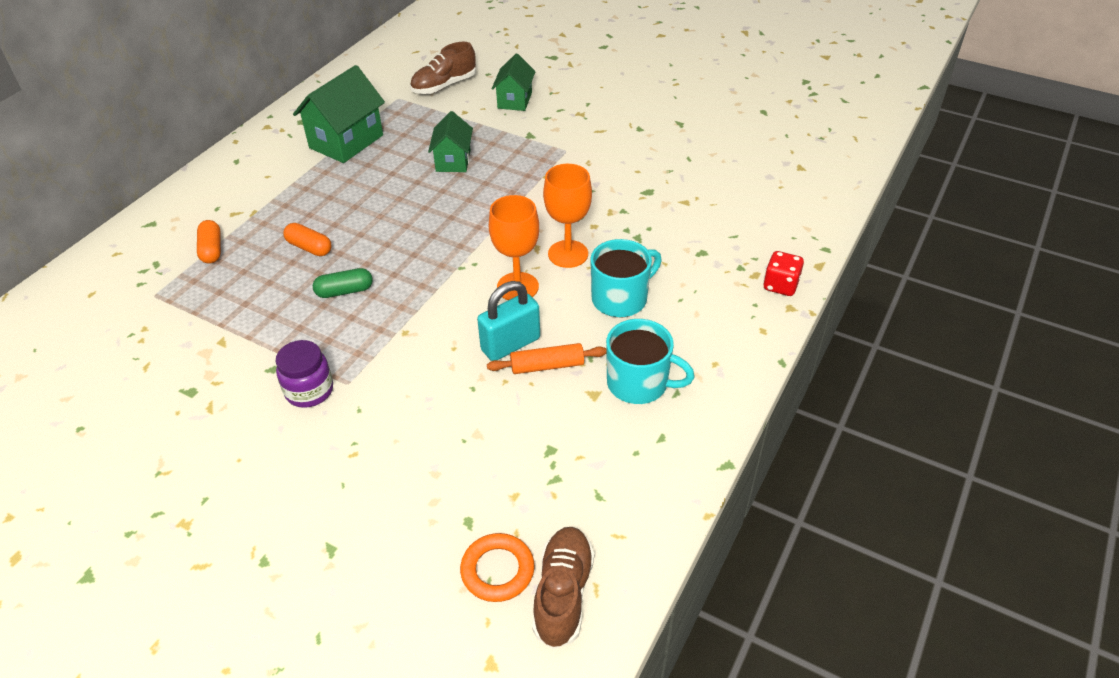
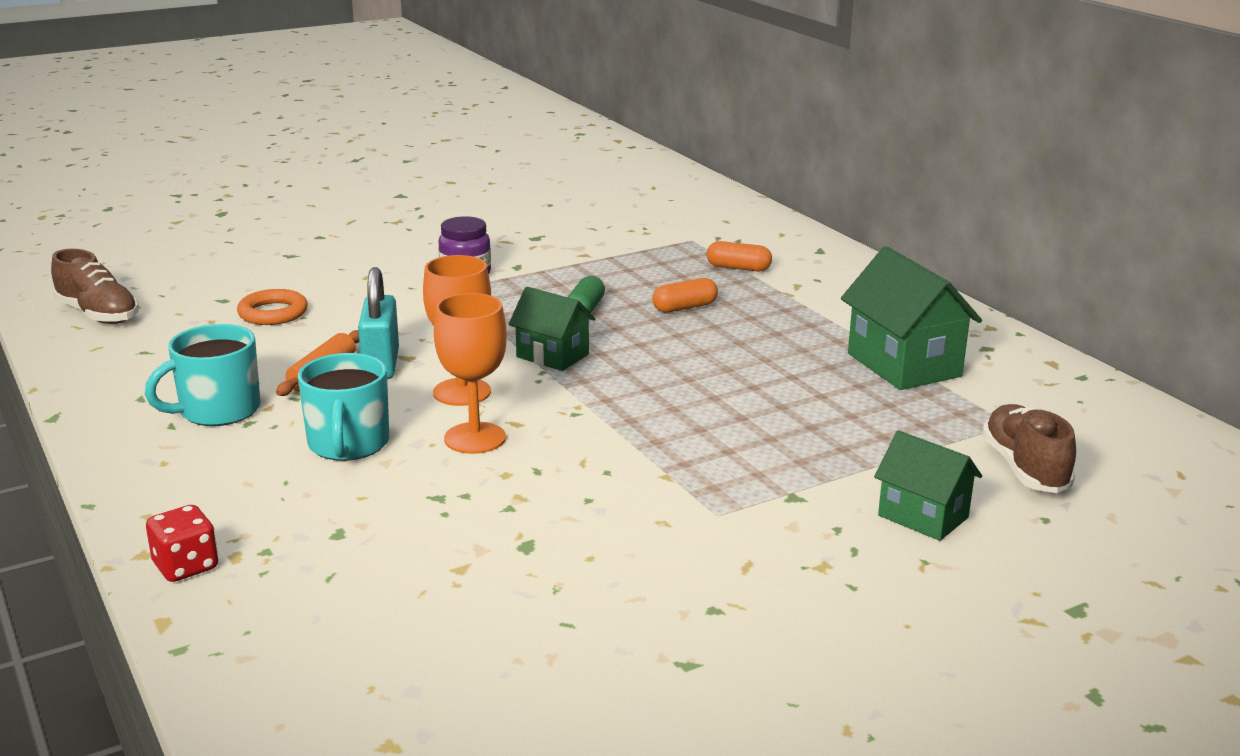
camera: 120 degrees right, 20 degrees down
(453, 161) = (780, 421): green house -> green house (552, 356)
(497, 570) = (162, 299): orange ring -> orange ring (273, 313)

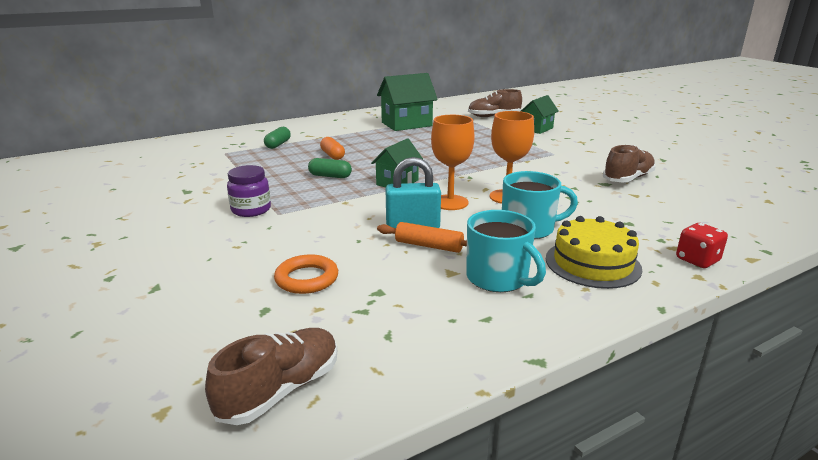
camera: 90 degrees left, 0 degrees up
(221, 477) = (592, 263): none -> yellow cake
(551, 579) = (627, 179): none -> brown shoe
(738, 268) = (278, 144): orange capsule -> green capsule

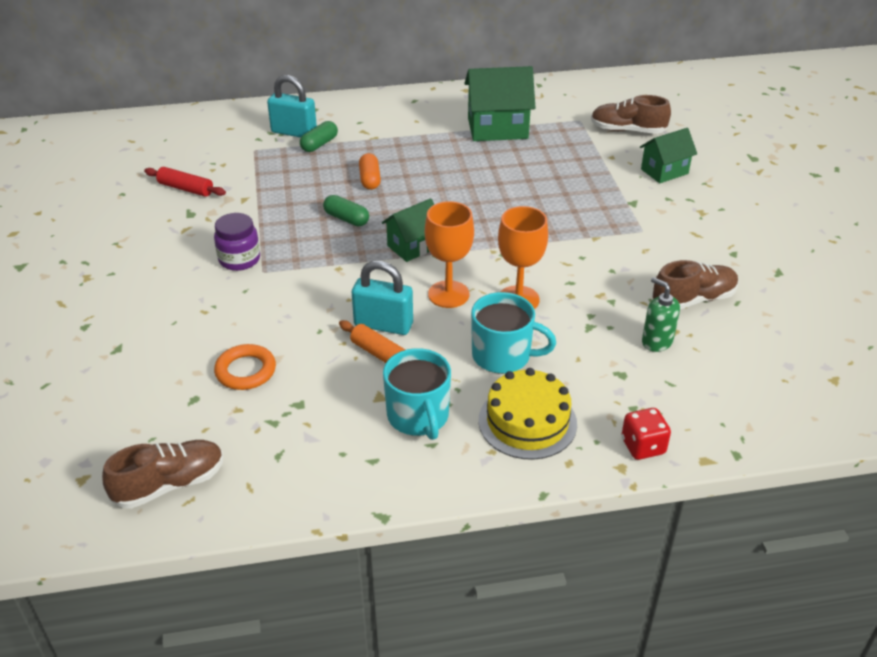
camera: 20 degrees right, 15 degrees up
(175, 178) = (186, 188): none -> red rolling pin
(253, 141) = (294, 132): none -> turquoise padlock
(631, 202) = (656, 341): none -> green soap dispenser

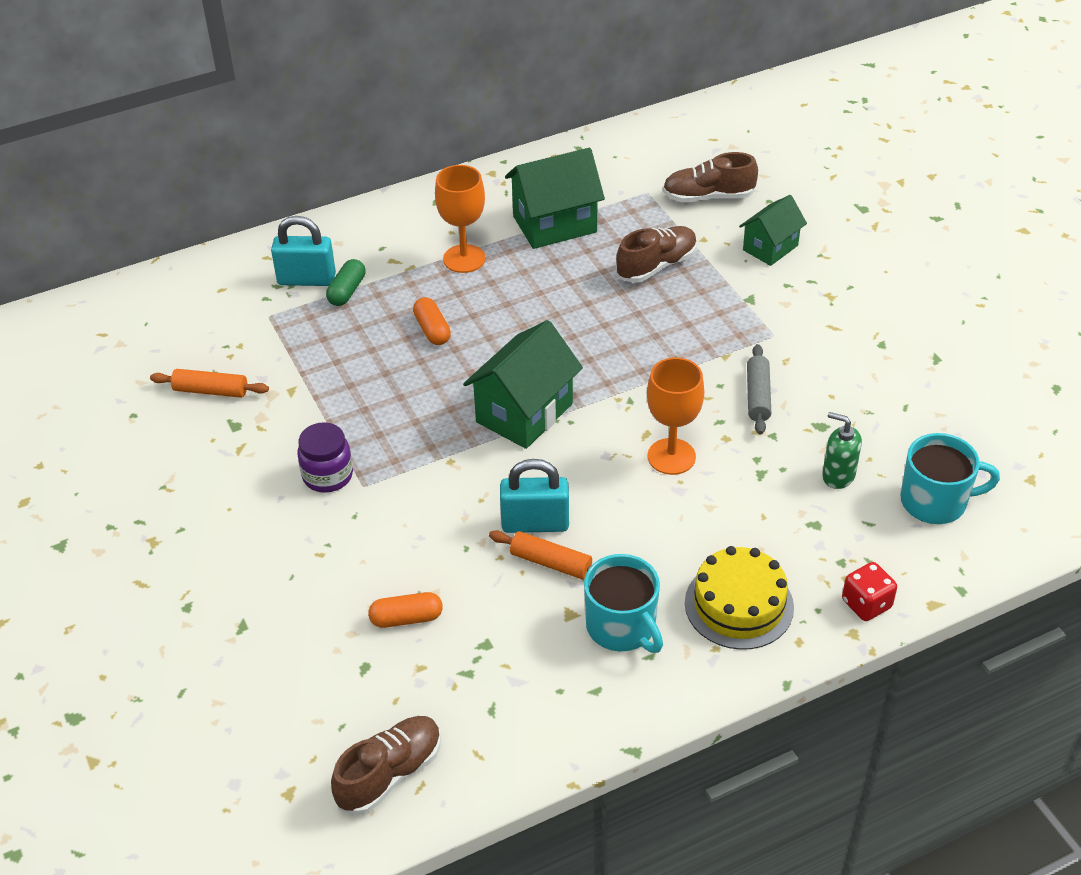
camera: 15 degrees left, 5 degrees up
(186, 188) = (211, 390): red rolling pin -> orange rolling pin
(246, 371) = (406, 618): orange ring -> orange capsule
(346, 219) = (429, 392): green capsule -> none
(413, 246) = (524, 413): green house -> green house, size x1.60
(448, 294) = (591, 467): orange goblet -> orange goblet (464, 259)
(503, 356) = (682, 531): turquoise mug -> turquoise mug (935, 501)
(610, 270) = (757, 396): none -> grey rolling pin
(693, 299) = (858, 414): brown shoe -> brown shoe (656, 266)

